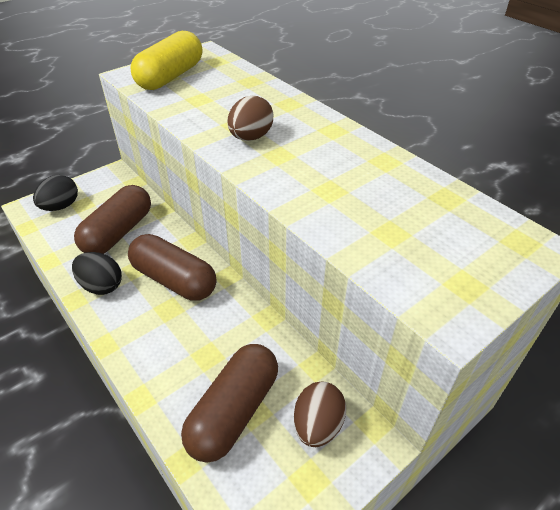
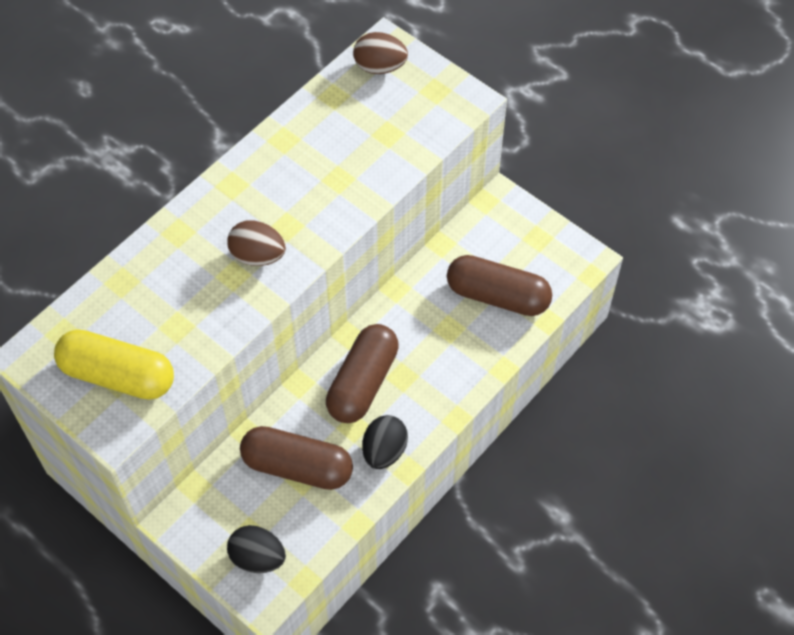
camera: 100 degrees left, 15 degrees up
(317, 425) = (495, 237): brown egg -> brown egg (380, 67)

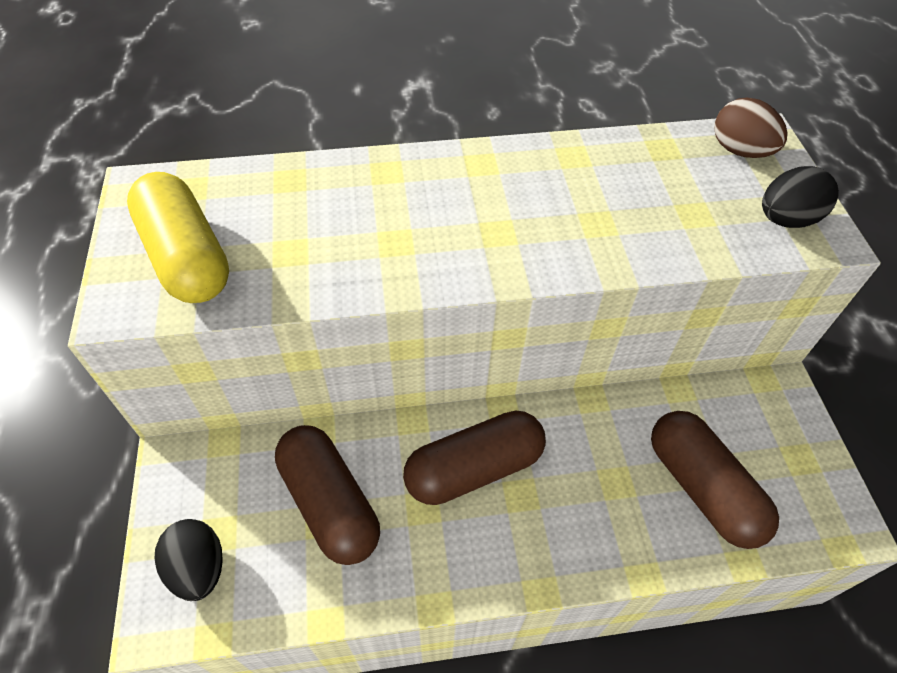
camera: 40 degrees right, 5 degrees down
(258, 256) = (439, 240): brown egg -> none
(384, 451) = (430, 562): black egg -> black egg (786, 219)

